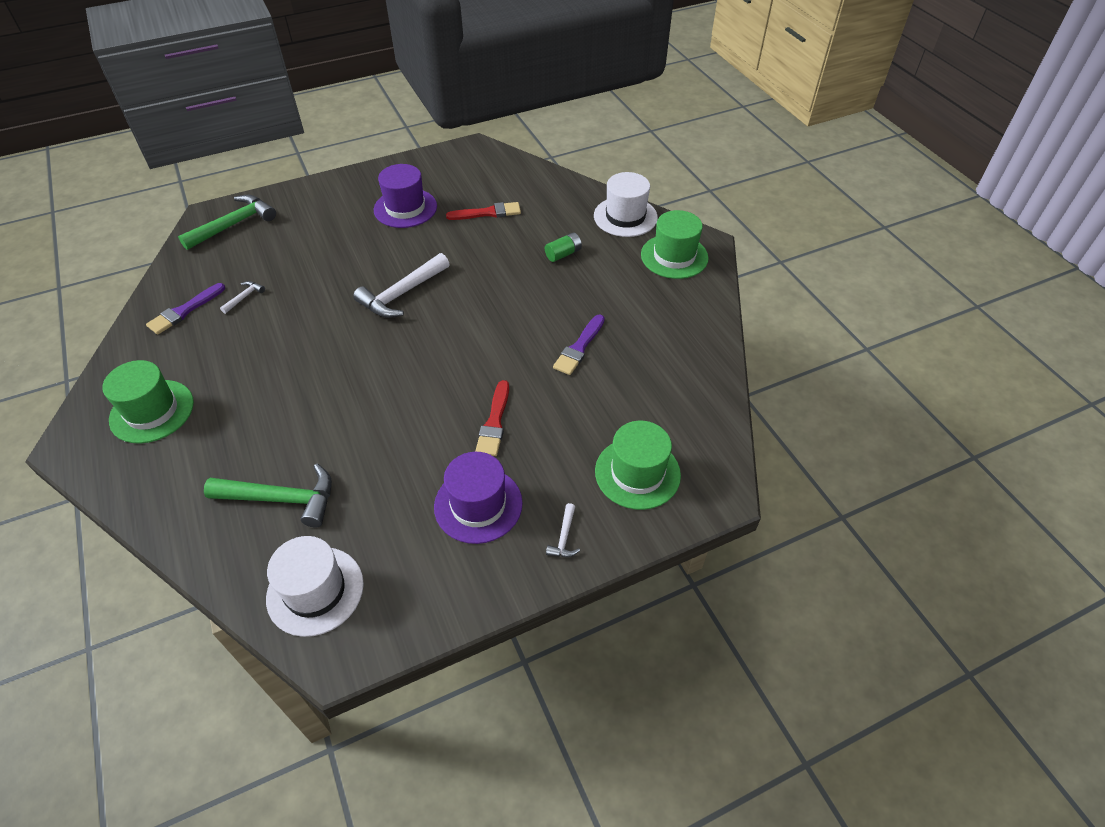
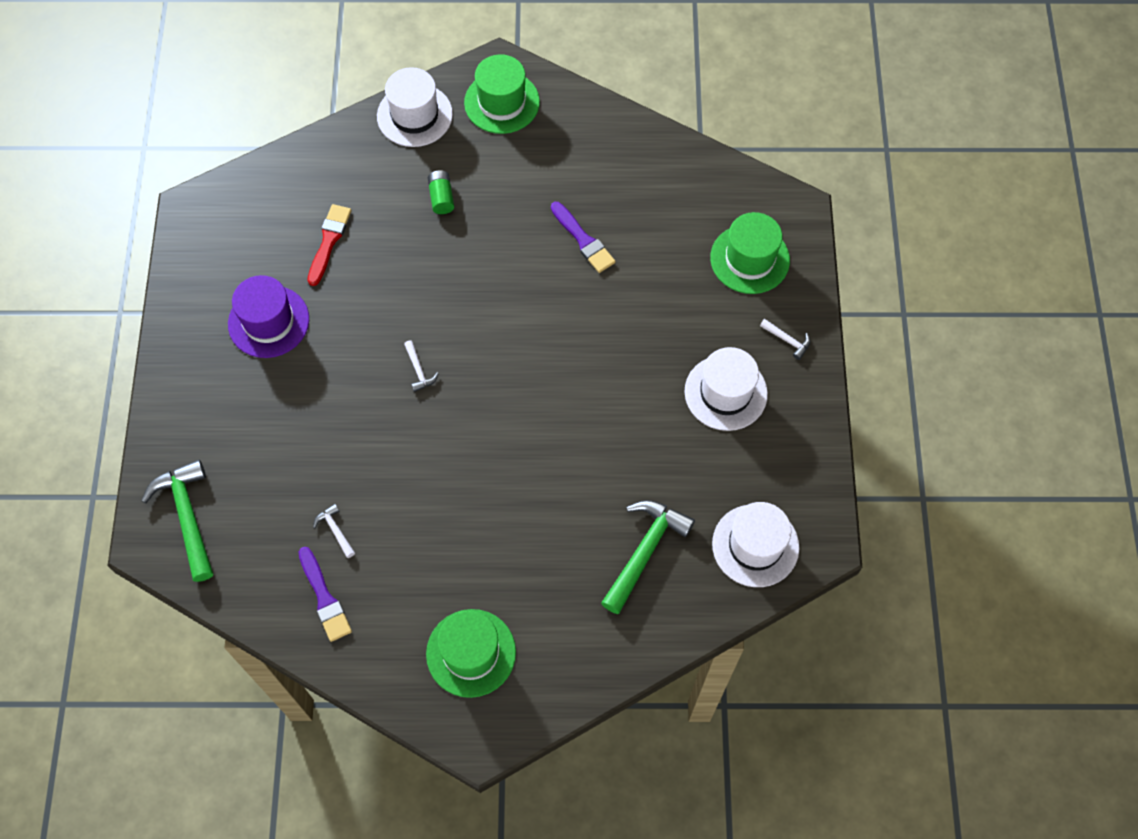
camera: 65 degrees left, 15 degrees up
(402, 294) = (419, 370): white hammer -> white hammer, size x0.46
(478, 505) = (725, 393): purple hat -> white hat
(494, 422) = (640, 347): red brush -> none

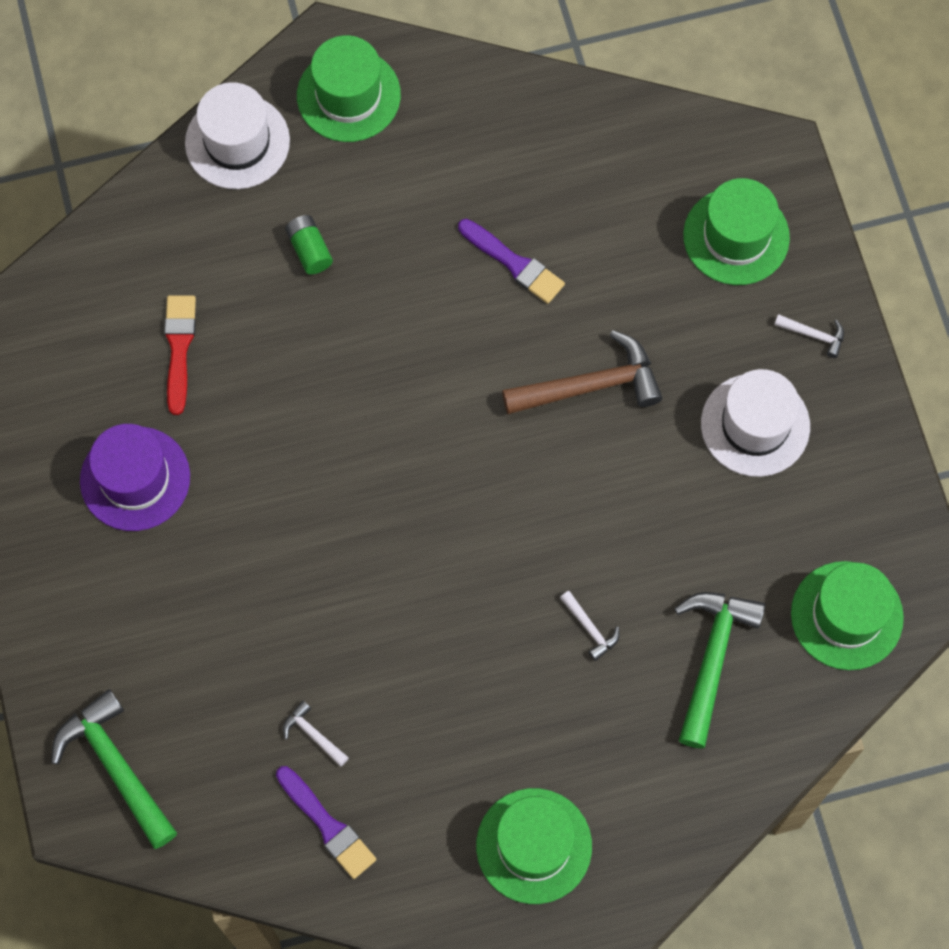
camera: 15 degrees left, 5 degrees up
(419, 370) = (353, 495): white hammer -> white hammer (590, 628)
(613, 336) = (590, 385): none -> brown hammer
(755, 545) = (847, 615): white hat -> green hat

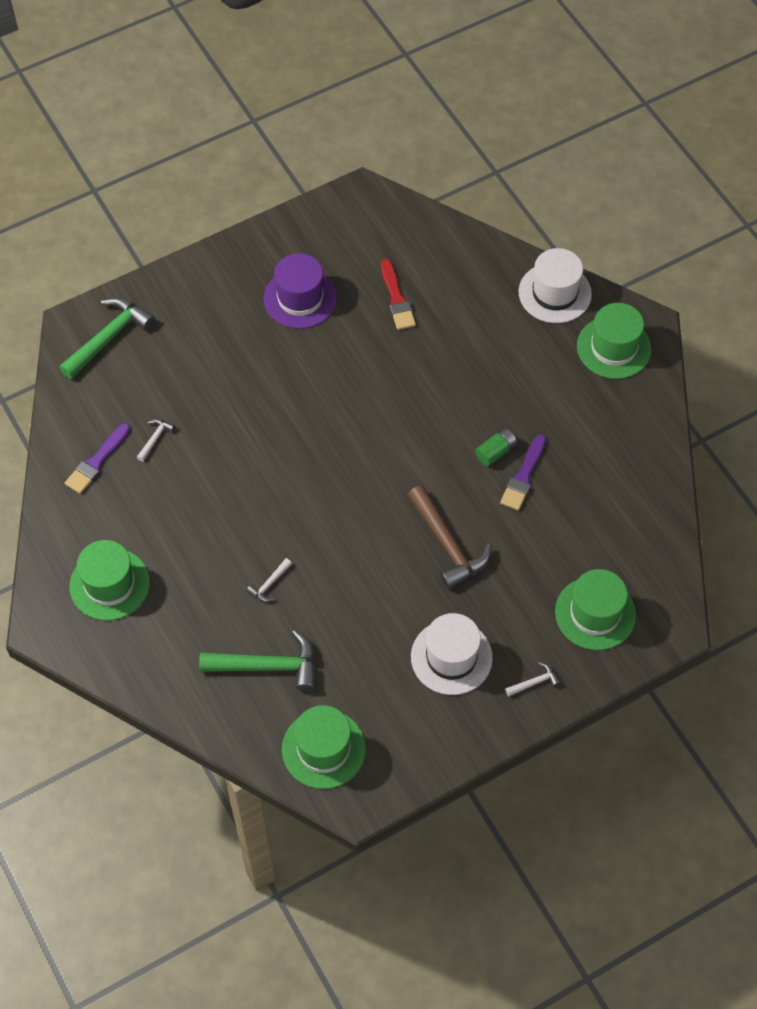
camera: 75 degrees right, 10 degrees down
(179, 348) = (396, 298): red brush -> red brush turned 90 degrees clockwise
(309, 250) = (491, 353): green battery -> green battery (495, 452)
(814, 335) = (534, 682): white hammer -> white hammer turned 120 degrees counterclockwise

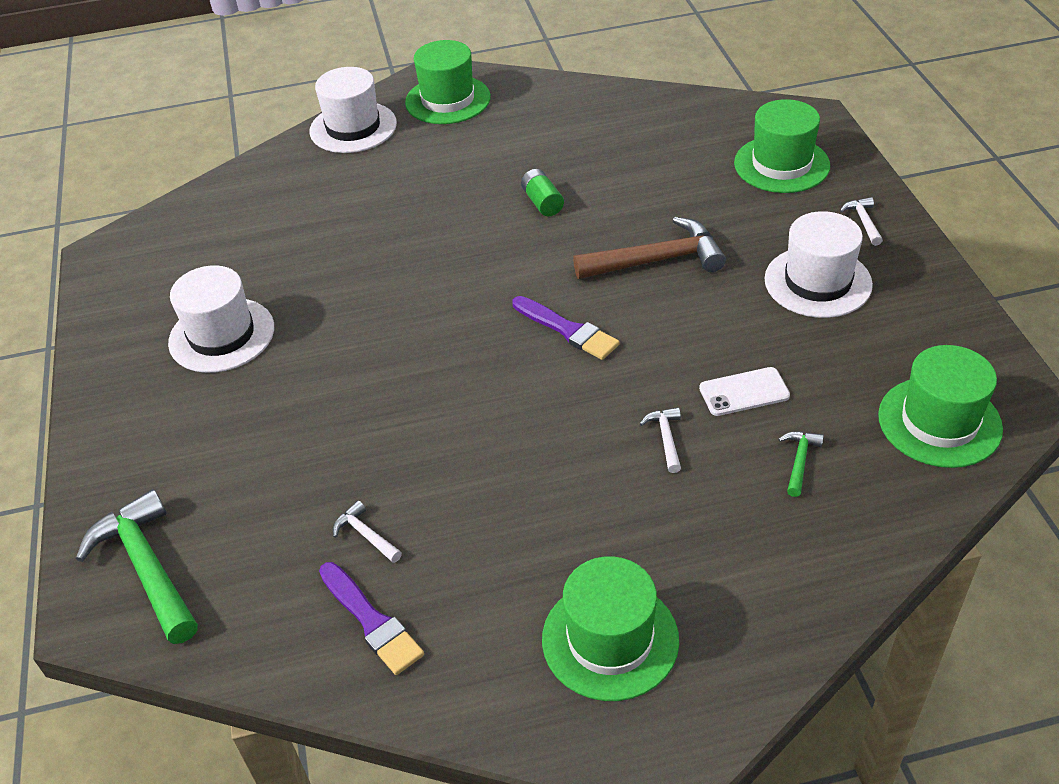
camera: 70 degrees left, 15 degrees down
(268, 666) = (799, 461): green hammer -> green hammer, size x0.46
(269, 584) = (666, 438): white hammer -> white hammer turned 150 degrees counterclockwise
(300, 298) = (222, 335): purple hat -> white hat
(323, 624) = (744, 392): none -> white phone
(396, 298) = (281, 247): red brush -> none
(524, 476) = (584, 187): purple brush -> purple brush (567, 330)

